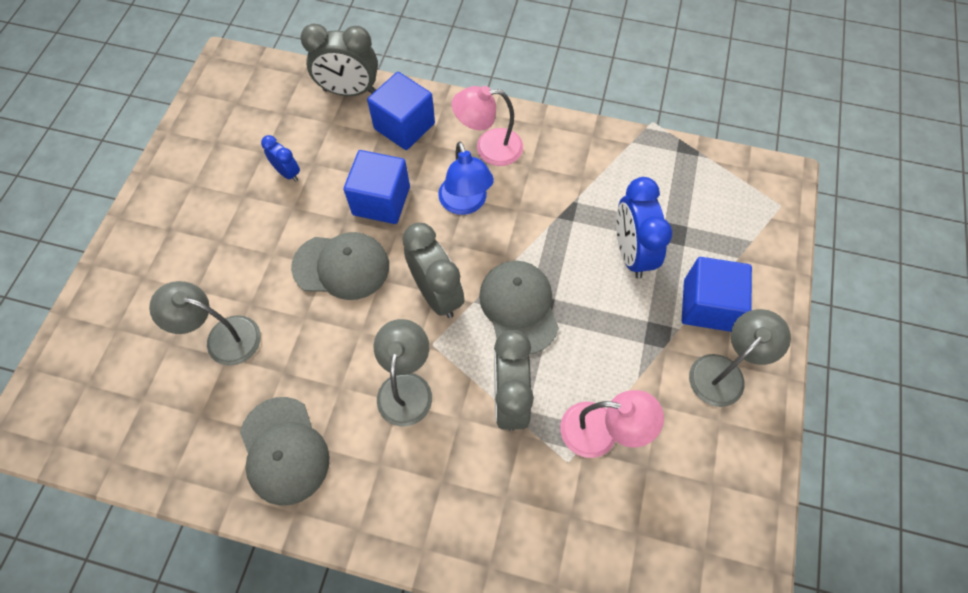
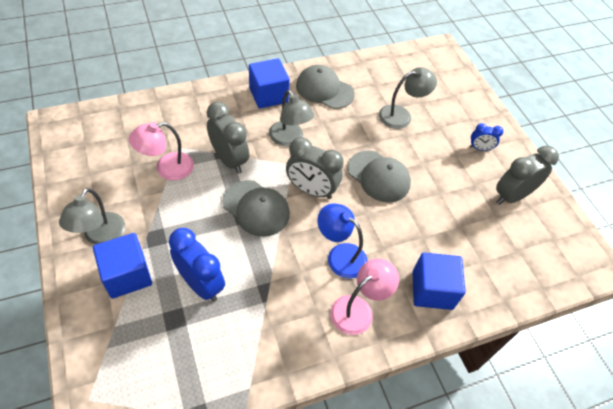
camera: 140 degrees right, 10 degrees down
(287, 173) = (467, 211): blue clock -> blue clock (479, 148)
(341, 266) = (378, 176): grey cap -> grey cap turned 105 degrees counterclockwise
(349, 91) = (497, 295): grey clock -> grey clock (511, 196)
(381, 201) = (394, 226): blue cube -> blue cube (268, 95)

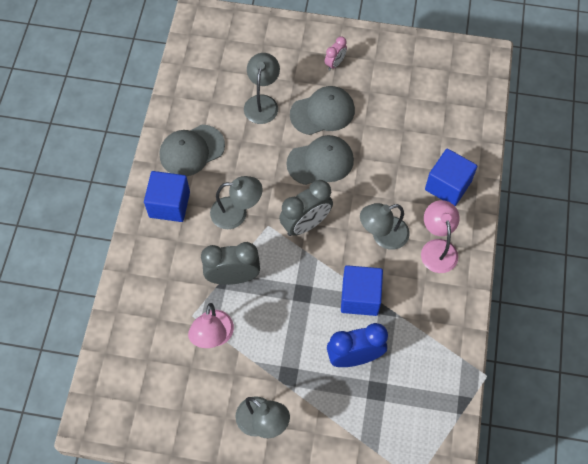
camera: 55 degrees left, 10 degrees up
(127, 275) = (315, 413): blue cube -> blue cube (360, 297)
(256, 208) = (301, 279): grey cap -> grey cap (322, 112)
(340, 255) = (383, 236): blue lamp -> grey lamp
(479, 148) = (335, 63): blue clock -> pink clock
(511, 196) = (395, 72): grey clock -> none

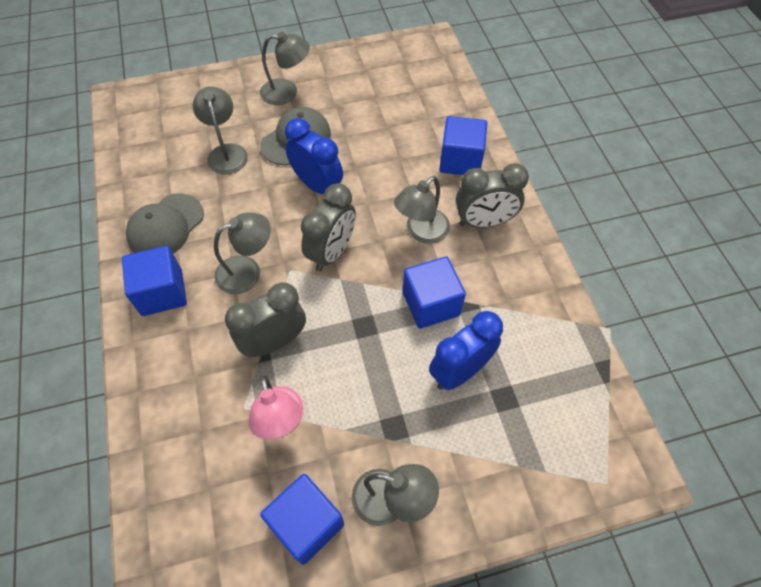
camera: 25 degrees left, 5 degrees down
(201, 411) = (306, 523): none -> blue cube
(320, 162) = (317, 185): grey cap -> blue clock
(335, 63) = (287, 92): pink clock -> grey lamp
(437, 248) = (484, 222): pink lamp -> grey clock

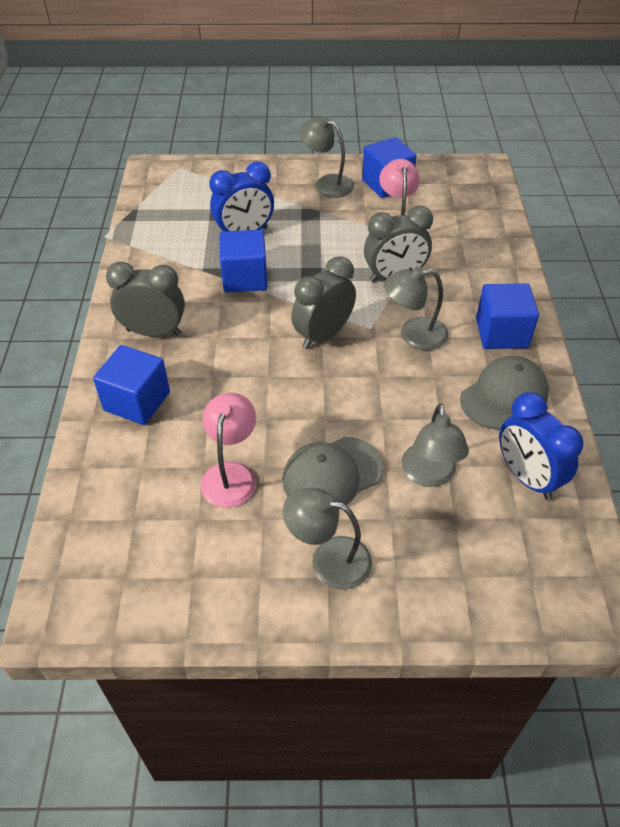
camera: 165 degrees left, 10 degrees down
(317, 185) = (320, 406): blue clock -> blue clock (527, 477)
(366, 126) = (231, 474): none -> pink lamp
(421, 232) = (223, 336): grey lamp -> none

